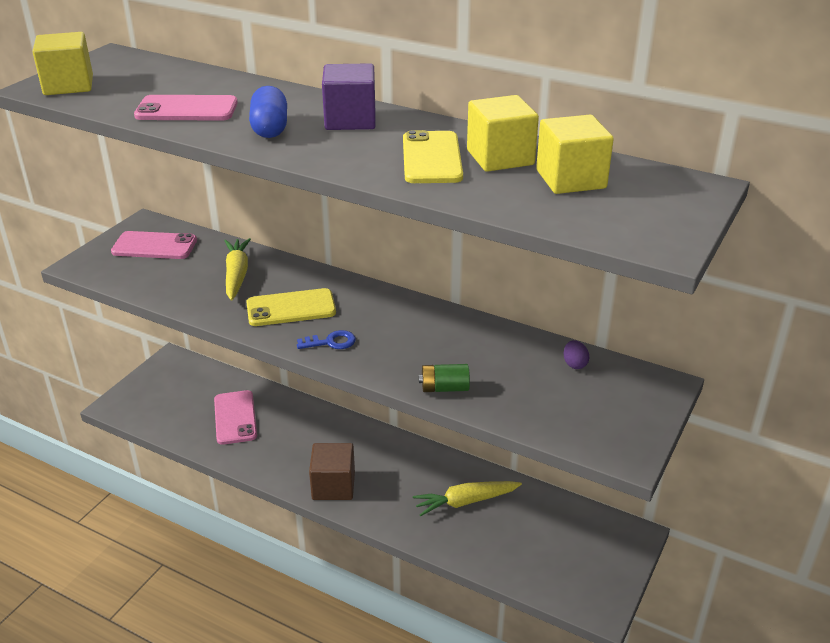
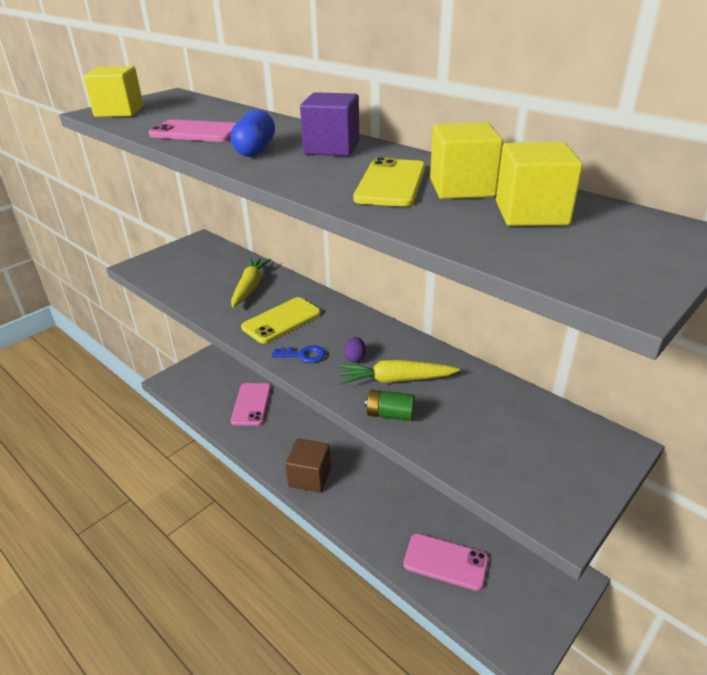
camera: 15 degrees right, 0 degrees up
(154, 246) = (198, 258): pink phone -> pink phone (445, 562)
(291, 308) = (281, 320): yellow phone -> yellow phone turned 45 degrees counterclockwise
(465, 502) = (419, 513): yellow carrot -> yellow carrot (395, 380)
(574, 364) = (526, 409): purple egg -> purple egg (355, 358)

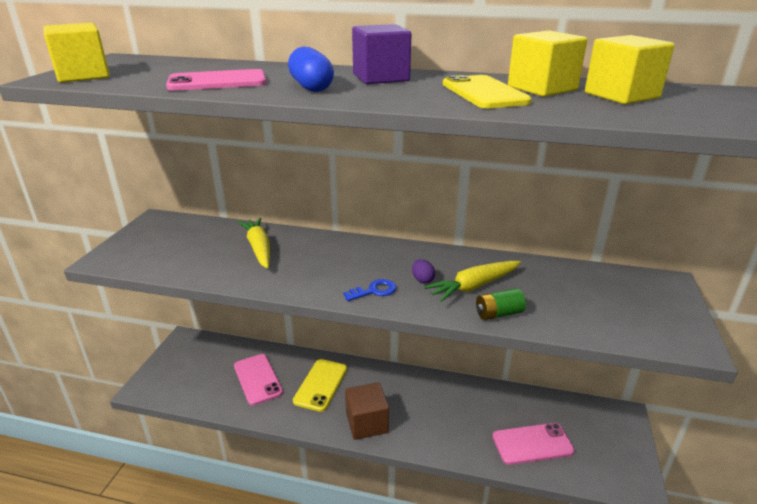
camera: 30 degrees left, 5 degrees down
(281, 320) = (322, 268): yellow phone -> yellow phone (320, 385)

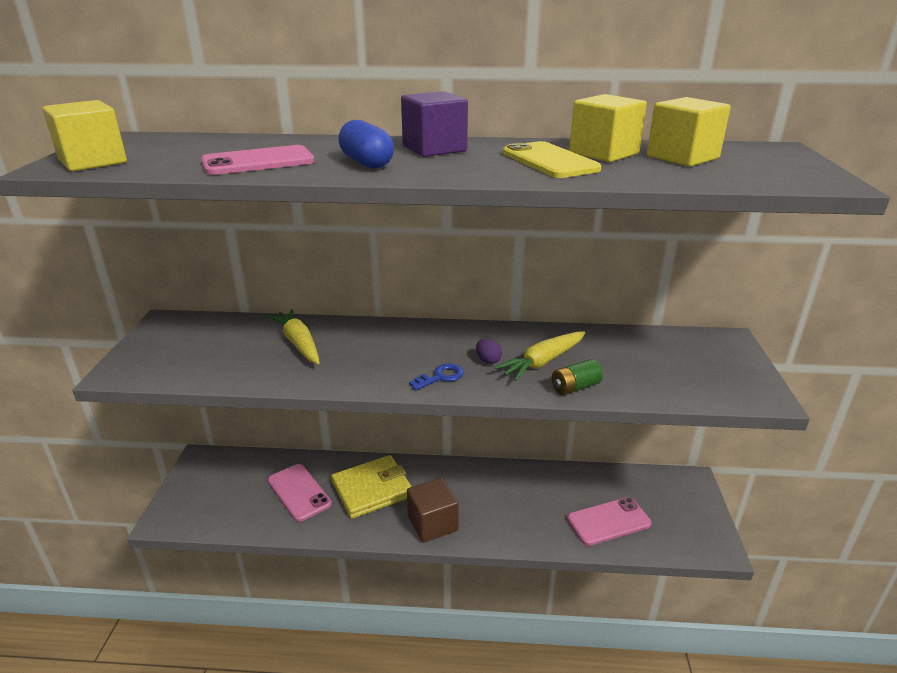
camera: 10 degrees left, 0 degrees up
(320, 385) = (372, 489): yellow phone -> yellow wallet

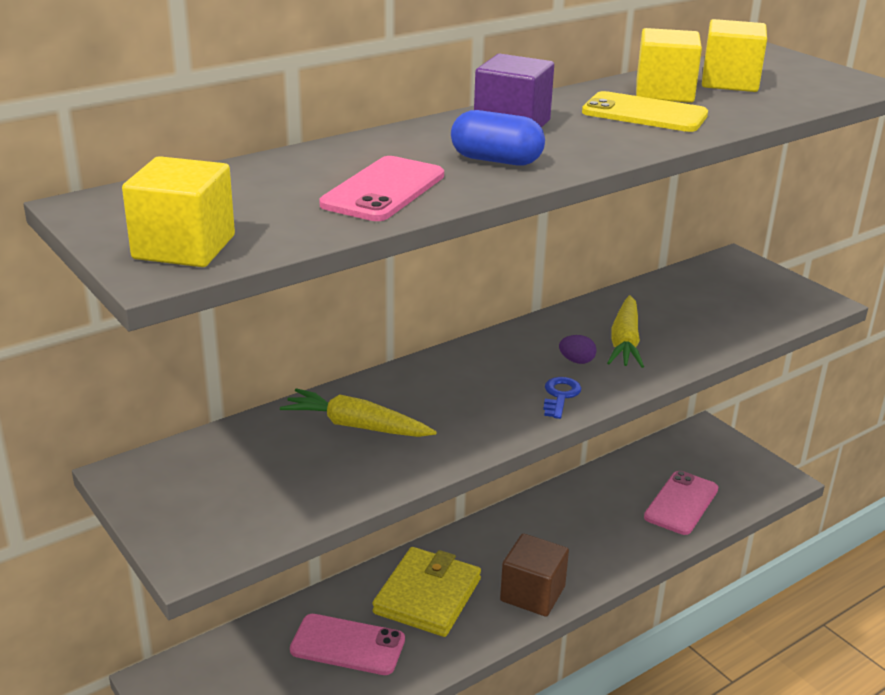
camera: 40 degrees left, 0 degrees up
(575, 387) = (684, 354): green battery -> none

